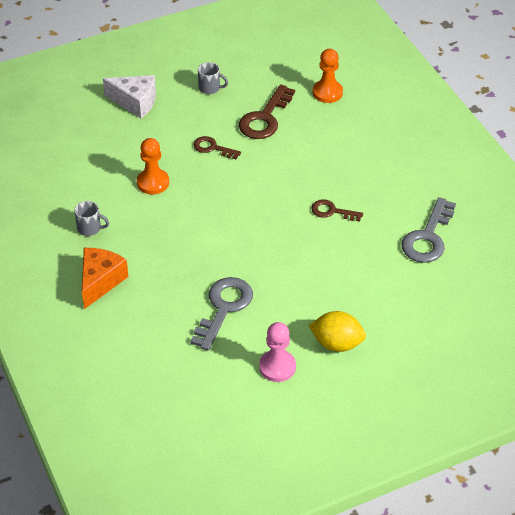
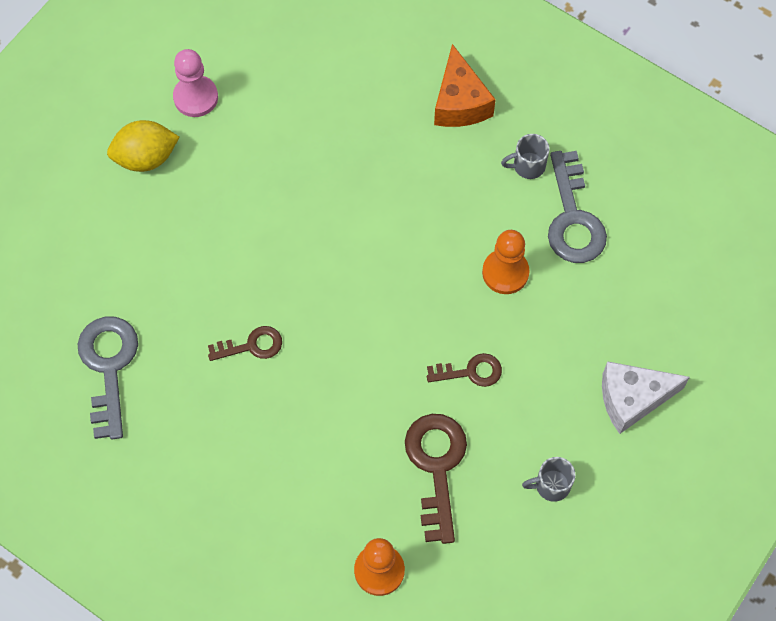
camera: 150 degrees right, 20 degrees up
(223, 308) = (298, 138): grey key -> grey key (573, 217)

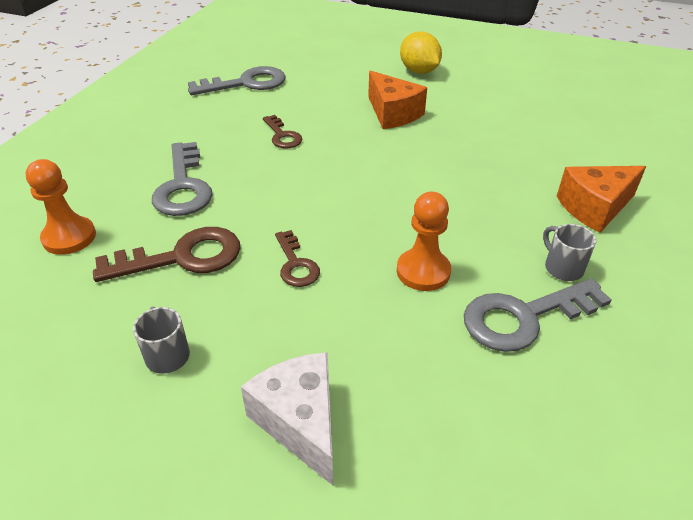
camera: 75 degrees right, 25 degrees down
(196, 97) = (482, 81): pink pawn -> none
(240, 218) = (393, 113): none -> orange cheese
(321, 459) = (183, 186): none -> grey key

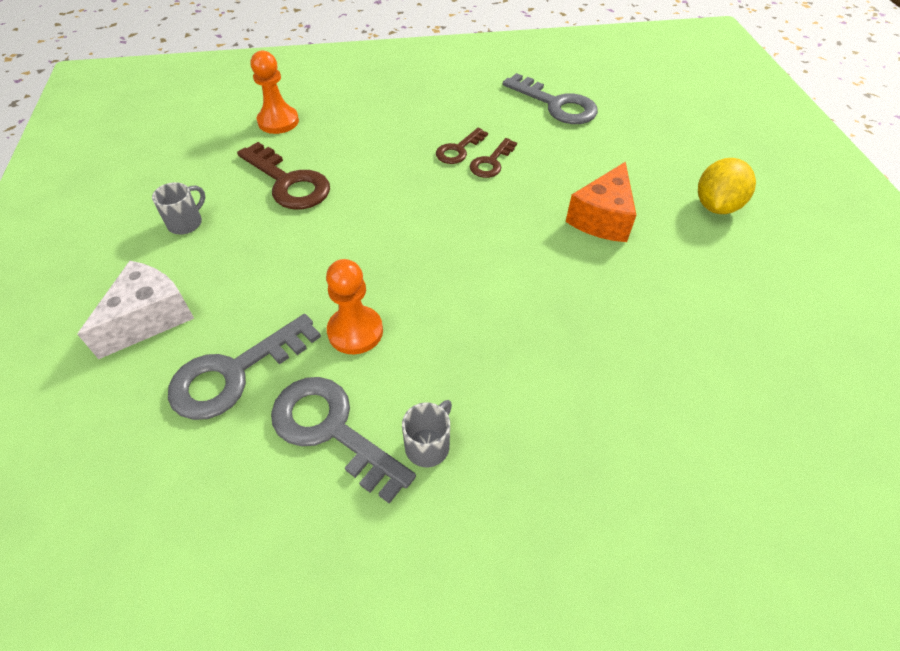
camera: 60 degrees right, 10 degrees up
(183, 186) = (373, 142): grey key -> grey key (235, 373)
(295, 264) = (317, 246): brown key -> brown key (459, 150)
(595, 208) = (565, 453): orange cheese -> none

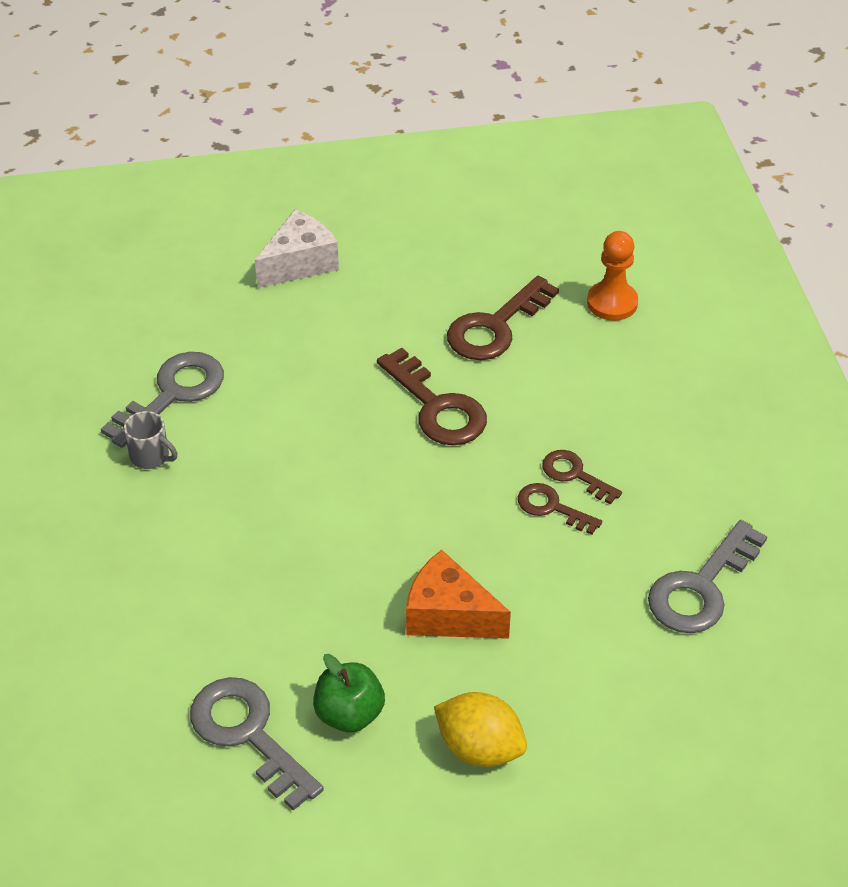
camera: 90 degrees right, 5 degrees down
(149, 318) = (299, 263): white cheese -> white cheese turned 75 degrees counterclockwise
(186, 223) = (425, 261): grey mug -> none
(235, 373) = (236, 327): grey key -> grey key (249, 735)
(355, 331) = (278, 400): orange pawn -> none
(379, 220) = (436, 406): none -> brown key
(711, 275) = (349, 714): none -> green apple

